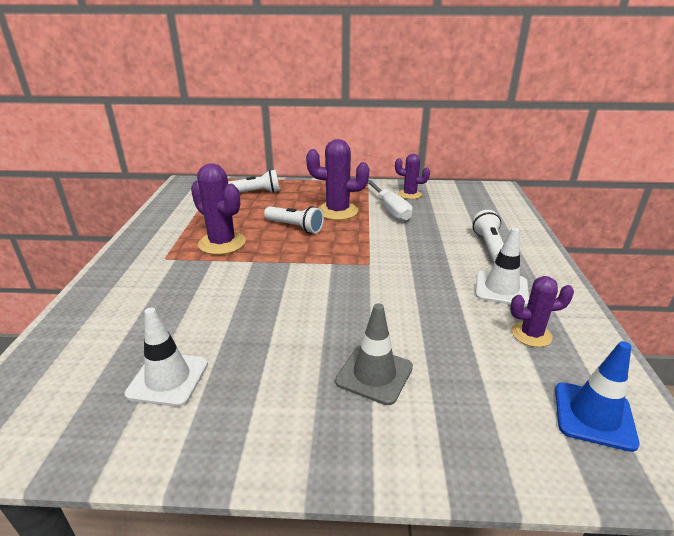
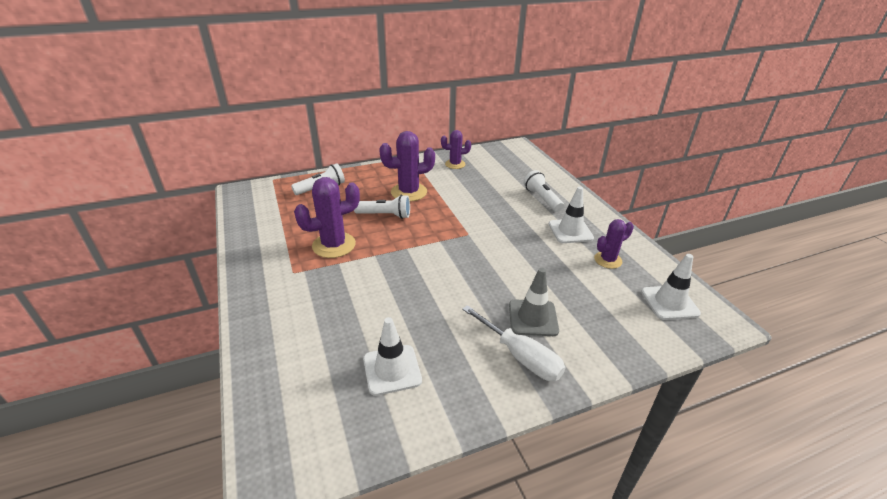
camera: 25 degrees left, 5 degrees up
(222, 243) = (334, 245): purple cactus -> purple cactus turned 45 degrees counterclockwise
(390, 210) = (450, 182): white screwdriver -> white screwdriver (520, 356)
(594, 416) = (669, 302): blue traffic cone -> white traffic cone

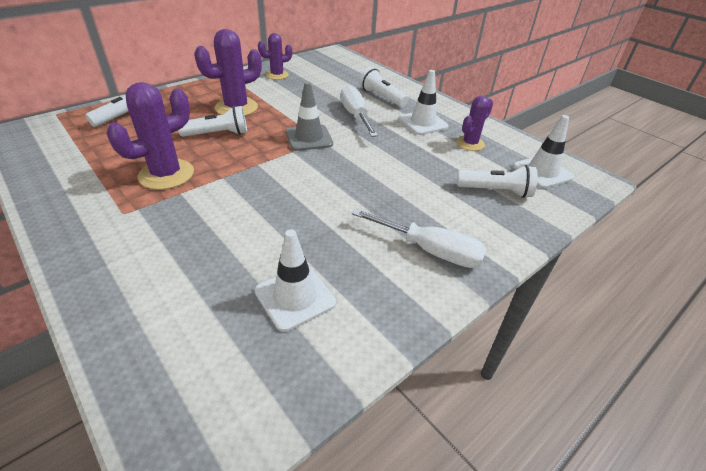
camera: 20 degrees left, 5 degrees up
(509, 215) = (356, 116): none -> white screwdriver
(533, 318) = (425, 210): grey traffic cone -> grey traffic cone (309, 138)
(610, 313) = (496, 191): none -> white flashlight

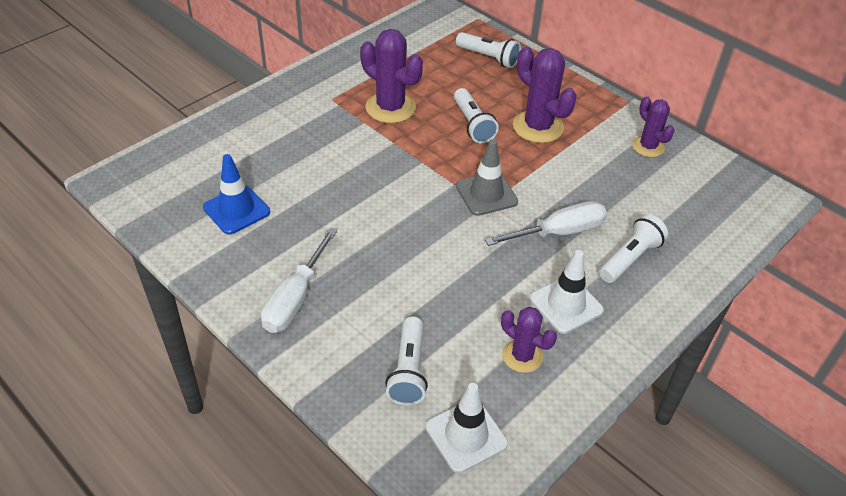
camera: 85 degrees right, 5 degrees up
(295, 297) = (236, 210): white traffic cone -> blue traffic cone

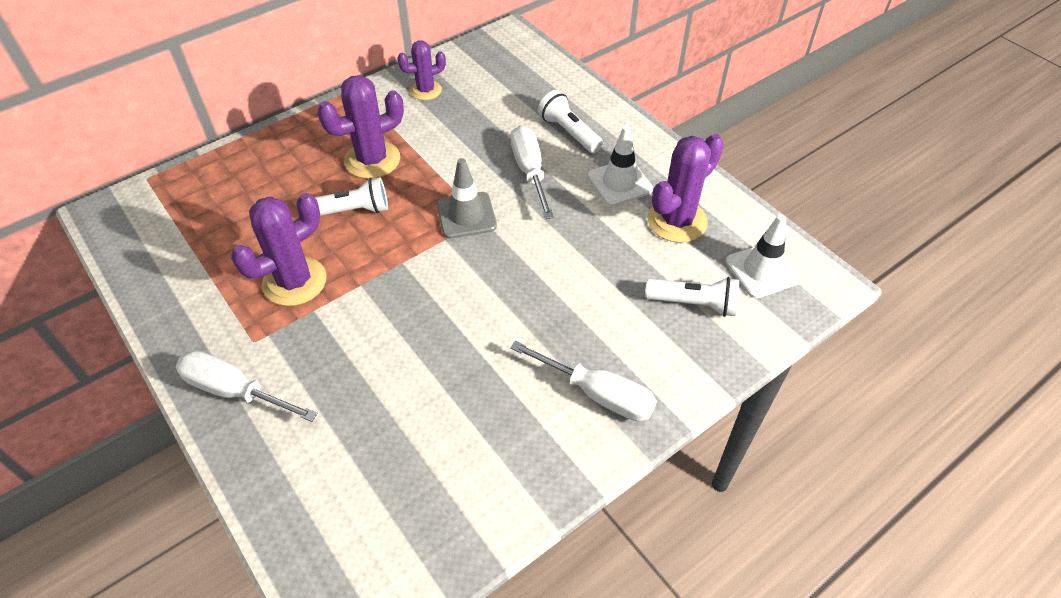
camera: 80 degrees left, 5 degrees up
(236, 210) = (445, 454): blue traffic cone -> none
(288, 99) = (235, 391): none -> white screwdriver
(488, 58) = (233, 180): white flashlight -> none
(522, 356) = (677, 221): purple cactus -> purple cactus, size x1.61

